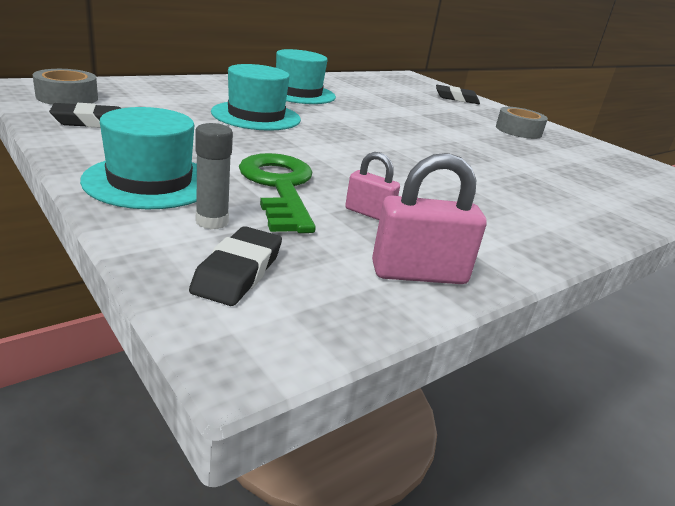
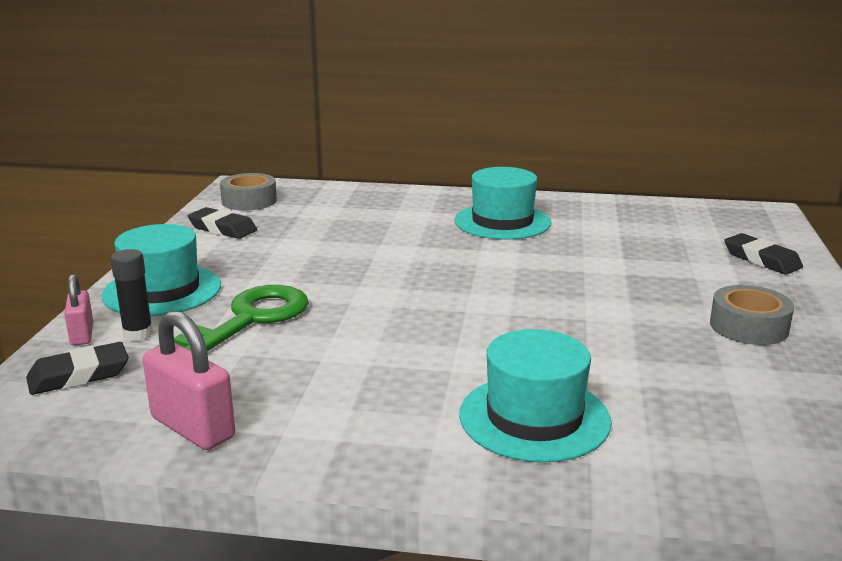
camera: 50 degrees right, 5 degrees down
(212, 221) = (138, 334): grey glue stick -> black glue stick
(256, 116) = (386, 244): turquoise hat -> turquoise hat (534, 418)
(369, 213) = (272, 366): pink padlock -> pink padlock (82, 334)

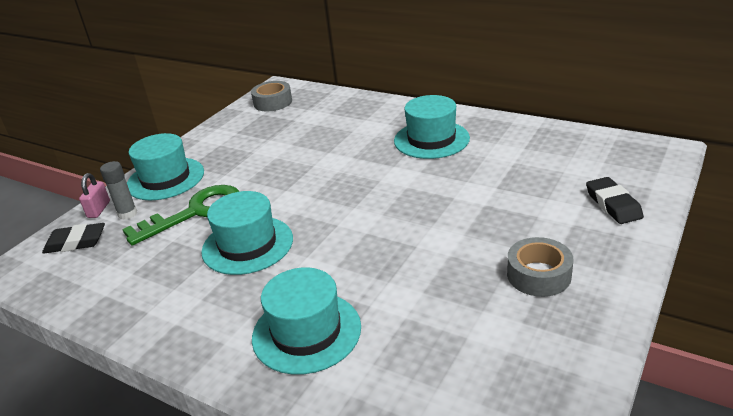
camera: 25 degrees right, 10 degrees up
(138, 334) = (127, 214): black glue stick -> grey glue stick
(193, 428) = (104, 296): pink padlock -> none
(222, 228) = (238, 127): black eraser -> none
(362, 344) = (247, 245): none -> turquoise hat

